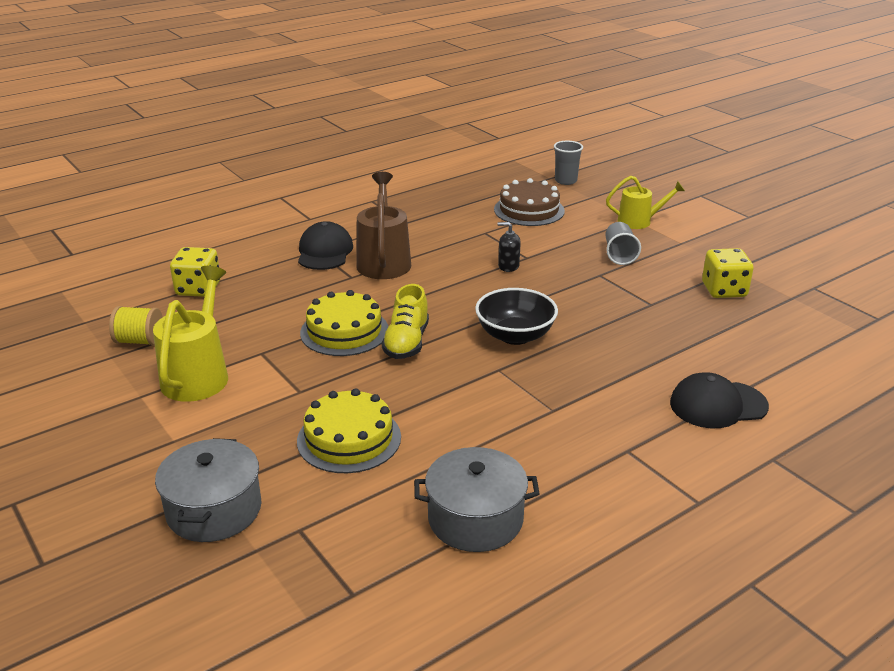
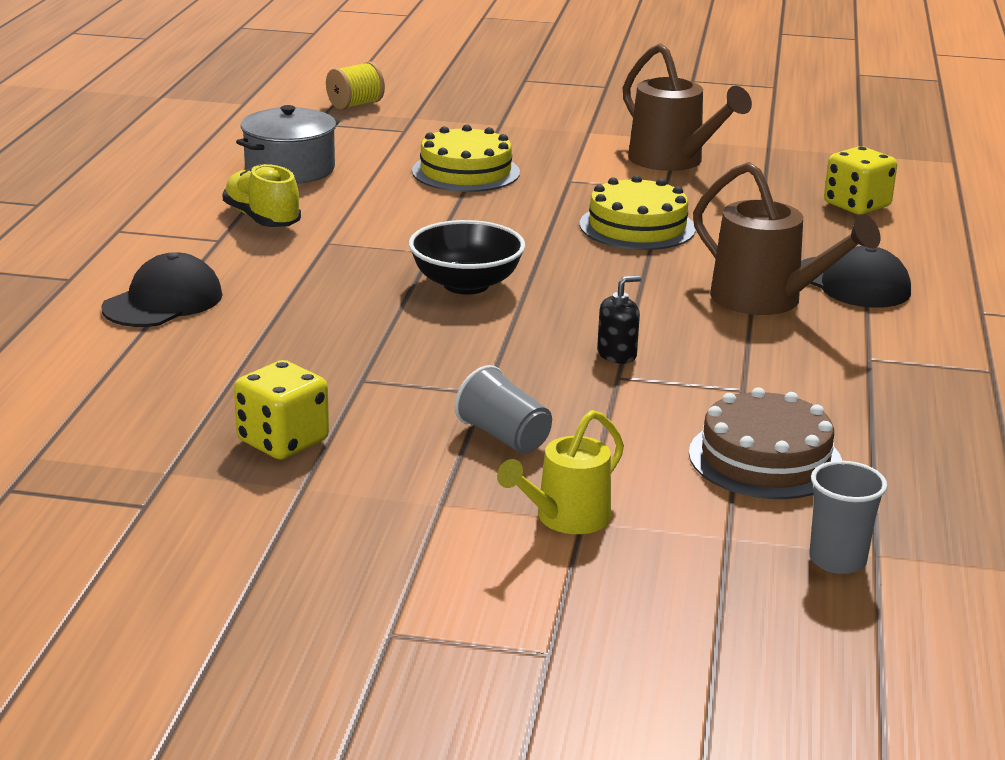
camera: 135 degrees right, 5 degrees down
(140, 341) = (780, 160): yellow spool -> yellow spool (355, 105)
(198, 374) = (674, 161): yellow watering can -> brown watering can
(214, 510) = (478, 120): grey pot -> none
(406, 342) = (560, 240): yellow shoe -> yellow shoe (262, 219)

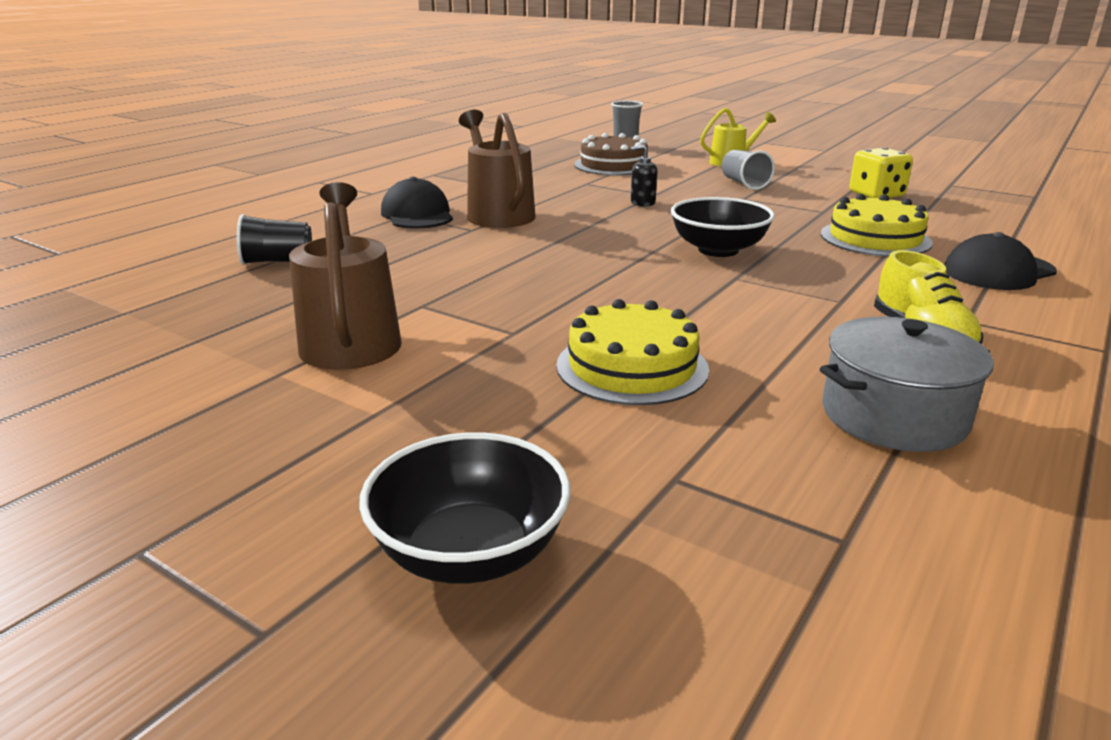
camera: 155 degrees left, 0 degrees up
(355, 105) = (747, 603): yellow spool -> none
(475, 101) = (470, 553): none -> black bowl
(637, 226) = (513, 272): yellow cake -> yellow cake (875, 238)
(856, 205) = (277, 261): yellow dice -> black cup

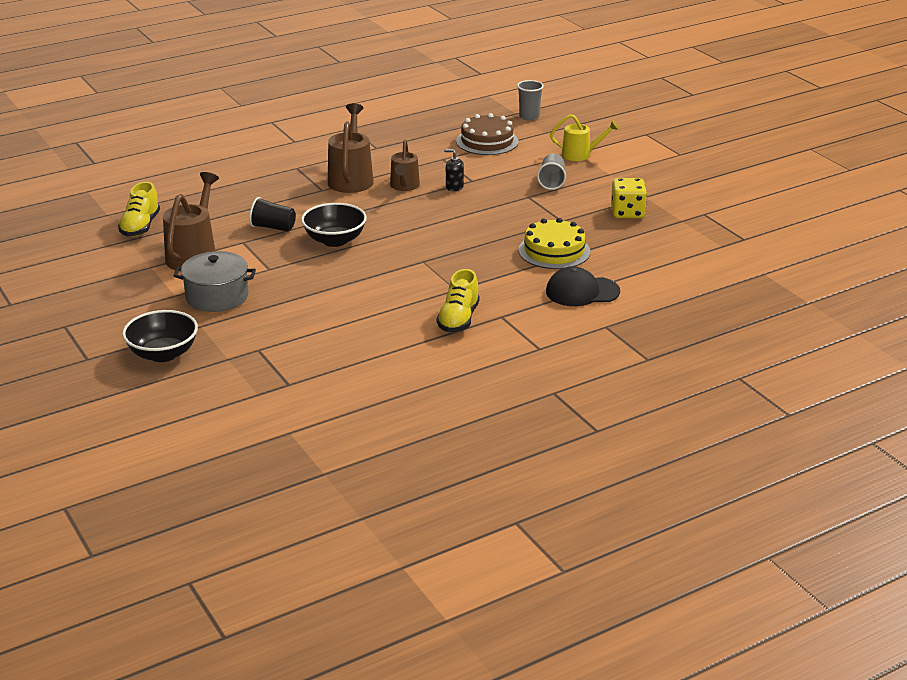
camera: 25 degrees right, 5 degrees up
(207, 317) = (140, 226): none -> yellow shoe
(277, 261) = (197, 194): black cup -> black cup (273, 227)
(417, 214) = (303, 169): black cap -> none
(579, 211) = (404, 186): none -> brown watering can
(632, 367) = (300, 300): yellow cake -> none
(718, 250) = (443, 238): black bowl -> black bowl (335, 240)
(893, 415) = (379, 350): grey pot -> grey pot (217, 296)

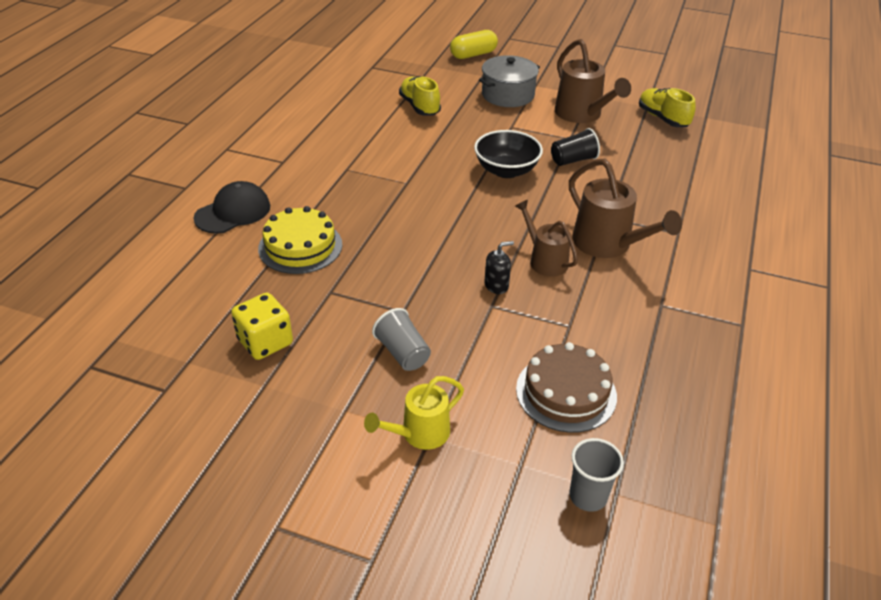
camera: 140 degrees right, 10 degrees up
(163, 354) = (473, 54): black bowl -> yellow capsule
(458, 319) = (314, 146): yellow shoe -> yellow shoe (419, 107)

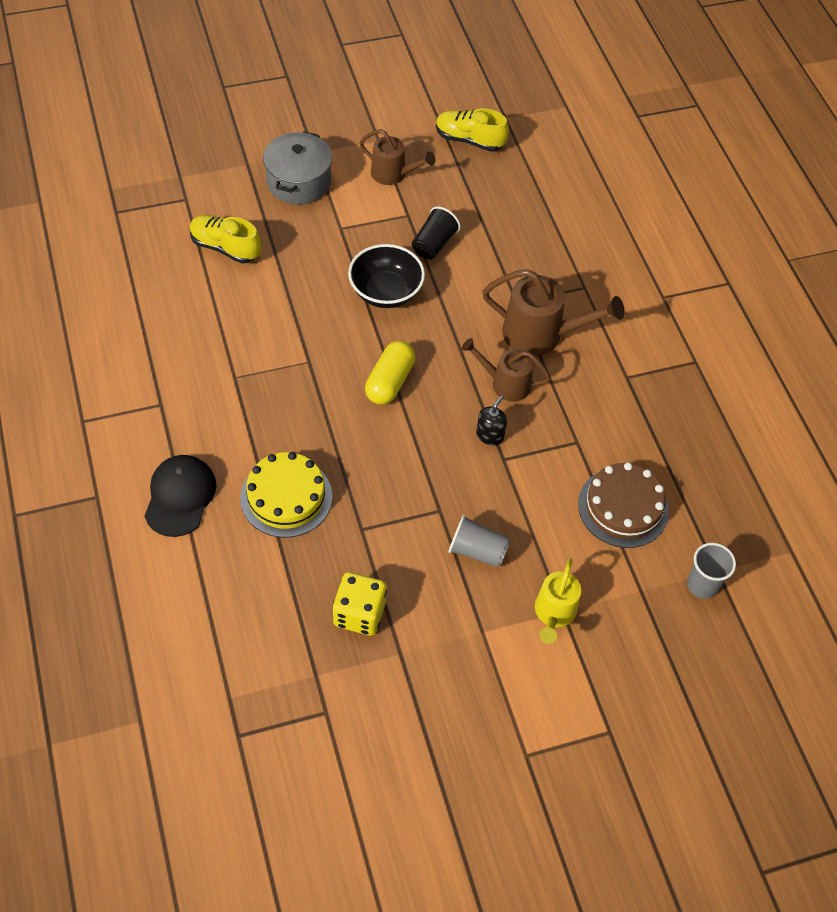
camera: 40 degrees left, 15 degrees up
(473, 54) = (209, 134): yellow capsule -> yellow capsule (389, 381)
(582, 115) = (393, 174): brown watering can -> brown watering can, size x0.64

